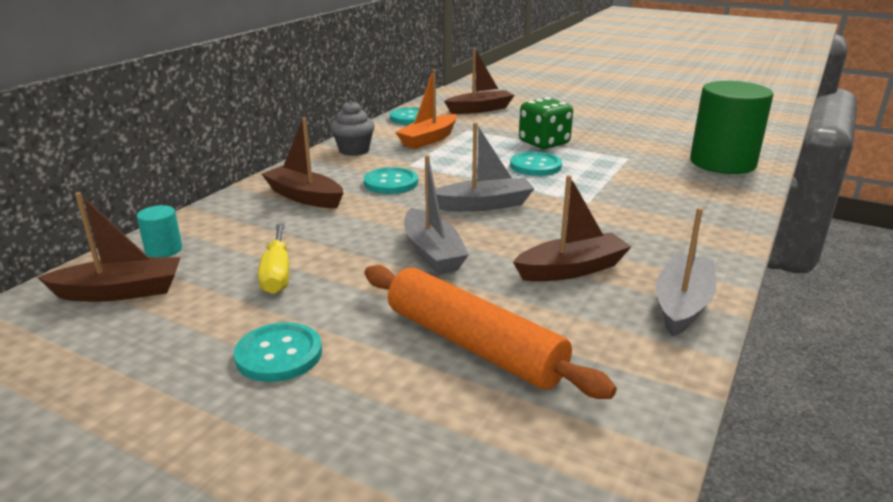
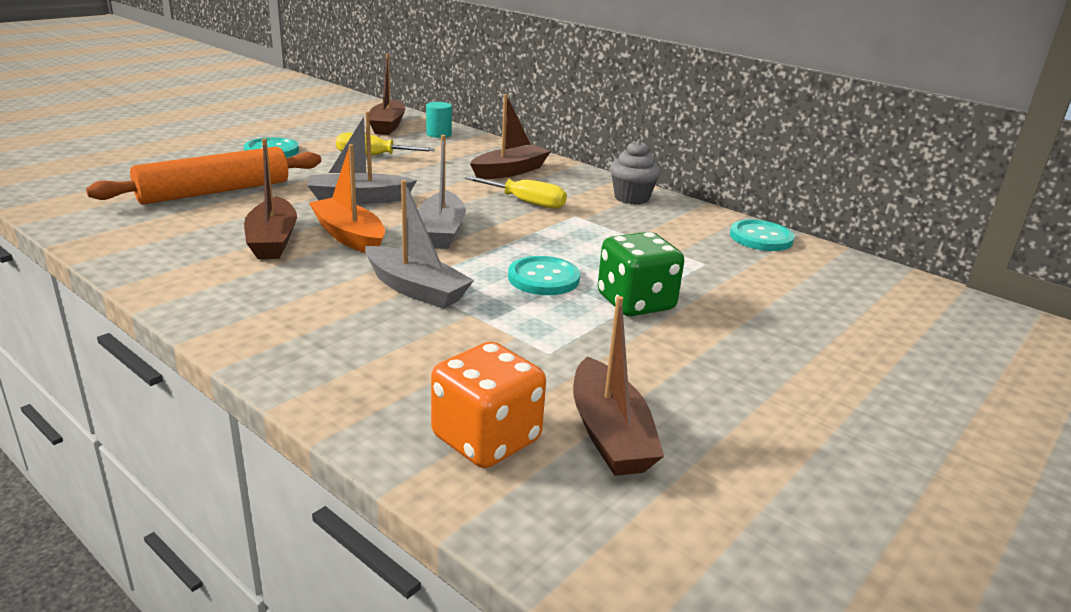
camera: 100 degrees right, 0 degrees up
(391, 183) = (526, 202): turquoise button -> yellow screwdriver
(428, 139) = (665, 236): orange boat -> orange boat (349, 236)
(480, 109) = (813, 288): brown boat -> brown boat (609, 434)
(682, 305) = (161, 268): grey boat -> grey boat (416, 289)
(722, 163) = (486, 439): green cylinder -> orange dice

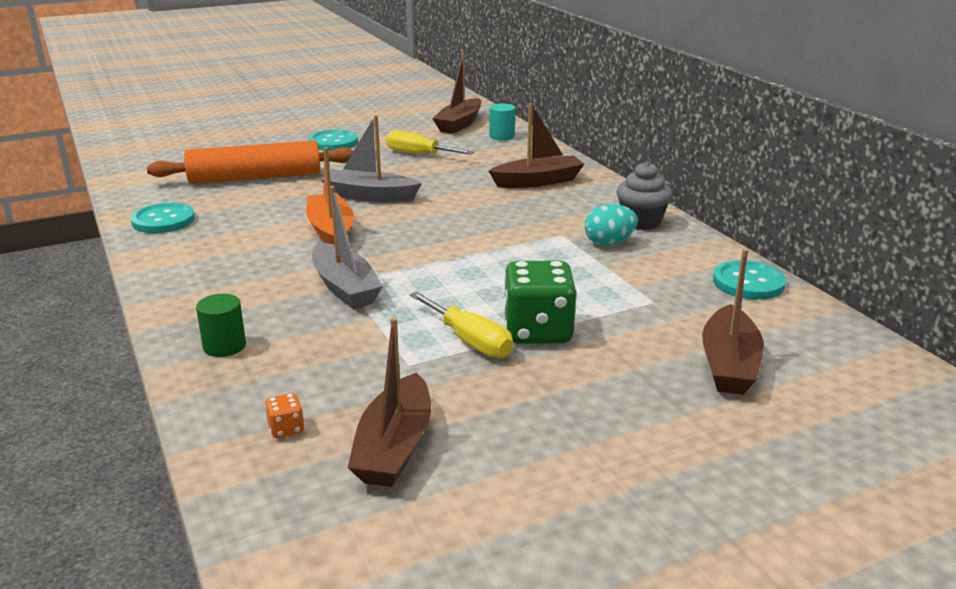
camera: 25 degrees right, 0 degrees up
(272, 240) = (265, 227): brown boat -> brown boat (728, 364)
(339, 368) = (224, 346): none -> green cylinder
(441, 231) = (416, 236): grey boat -> none
(486, 439) = (286, 429): orange dice -> orange dice, size x0.42
(526, 202) = (524, 216): yellow screwdriver -> yellow screwdriver (470, 341)
(543, 278) = (470, 294): turquoise button -> turquoise button (163, 220)
(622, 218) = (609, 243): none -> turquoise egg

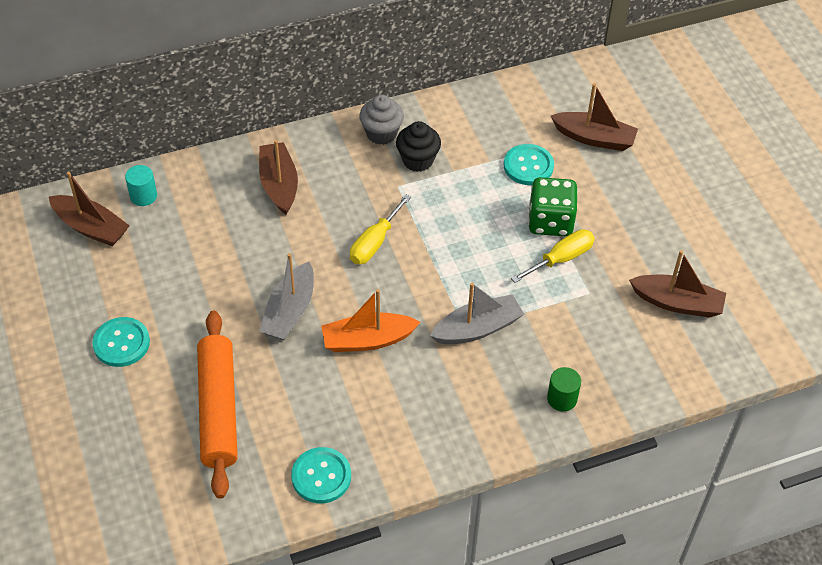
camera: 85 degrees left, 25 degrees up
(286, 429) = (660, 356): orange dice -> none
(419, 154) = (182, 268): yellow screwdriver -> yellow screwdriver (374, 243)
(609, 243) = (418, 160): turquoise egg -> black cupcake
(748, 282) = (491, 100): turquoise button -> turquoise button (528, 166)

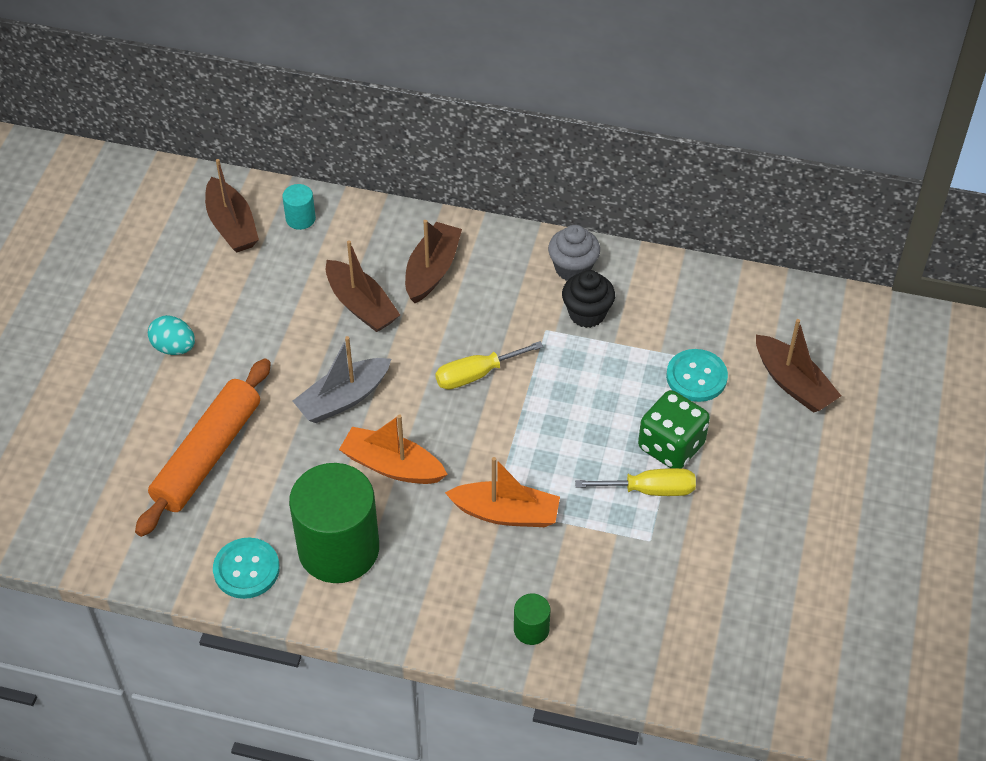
camera: 35 degrees right, 0 degrees up
(121, 343) = (174, 347): turquoise button -> turquoise egg
(378, 421) = (338, 549): none -> green cylinder
(477, 329) = (506, 513): grey boat -> orange boat
(677, 303) = (734, 602): brown boat -> brown boat (361, 305)

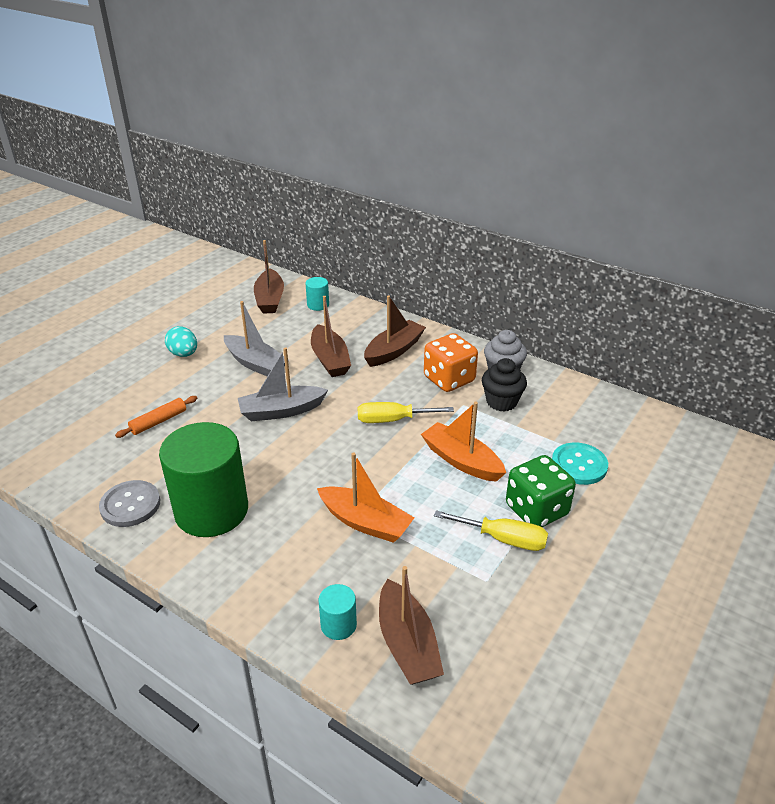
camera: 20 degrees right, 15 degrees down
(207, 455) = (158, 421): orange rolling pin -> orange rolling pin, size x0.47
(246, 569) = (130, 505): turquoise button -> grey button
(273, 337) = (255, 364): none -> grey boat
(392, 466) = (291, 463): orange boat -> orange boat (461, 461)
(515, 297) = (449, 379): none -> orange dice
(531, 629) = (338, 625): green cylinder -> turquoise cylinder
(793, 383) = (668, 491): brown boat -> brown boat (407, 644)

